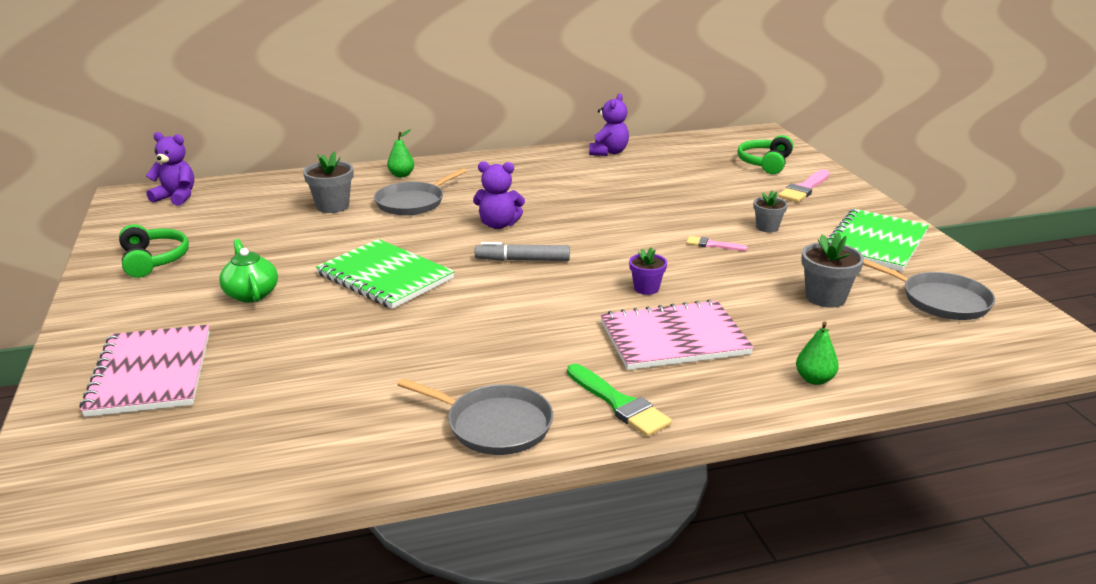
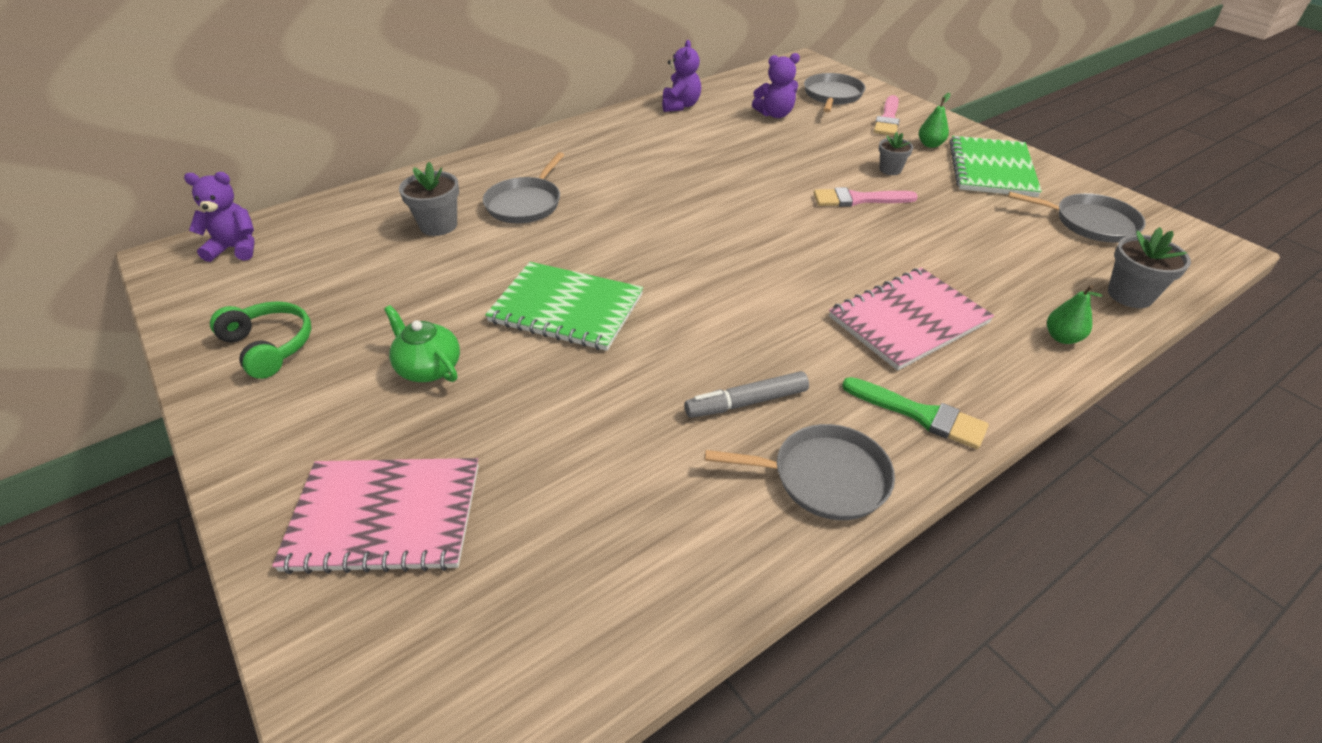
camera: 20 degrees left, 15 degrees up
(151, 373) = (385, 516): pink notebook -> pink notebook turned 60 degrees counterclockwise
(401, 175) = (487, 170): green pear -> green pear (930, 145)
(498, 225) = (637, 215): purple teddy bear -> purple teddy bear (775, 114)
(522, 260) = (694, 255): grey marker -> grey marker (746, 402)
(646, 288) = (838, 265): purple flower pot -> none
(712, 245) = (858, 199): pink brush -> pink brush, size x1.69
(765, 163) = (832, 95): green headphones -> grey pan
(825, 297) = (999, 240): grey flower pot -> grey flower pot (1130, 295)

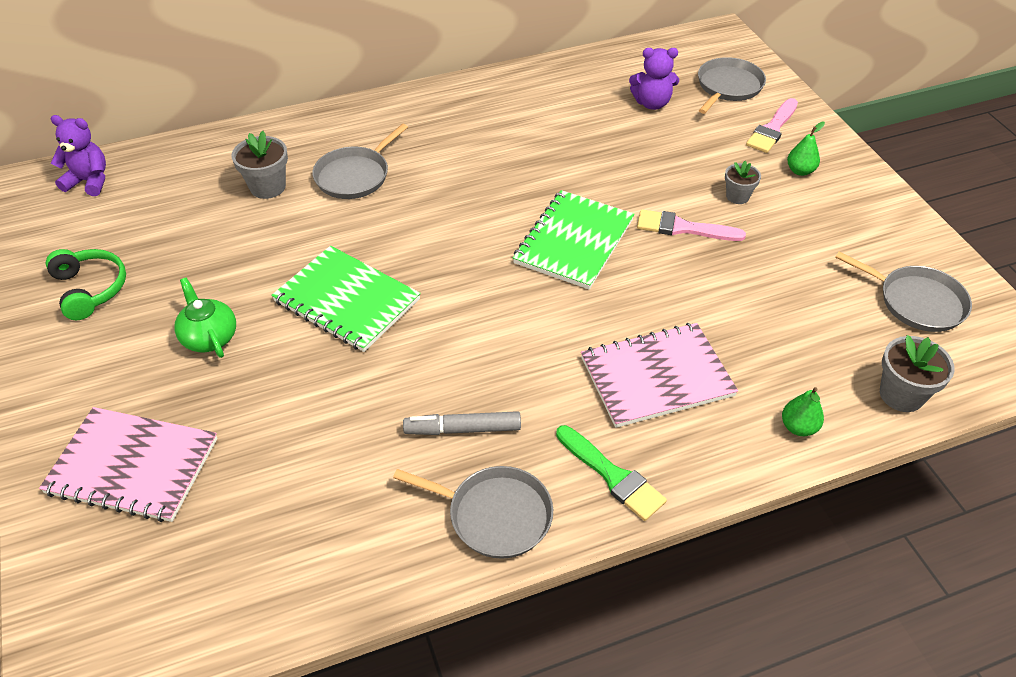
camera: 15 degrees right, 5 degrees up
(680, 106) = (557, 76): purple teddy bear -> none
(991, 169) = (850, 214): green notebook -> green notebook (574, 241)

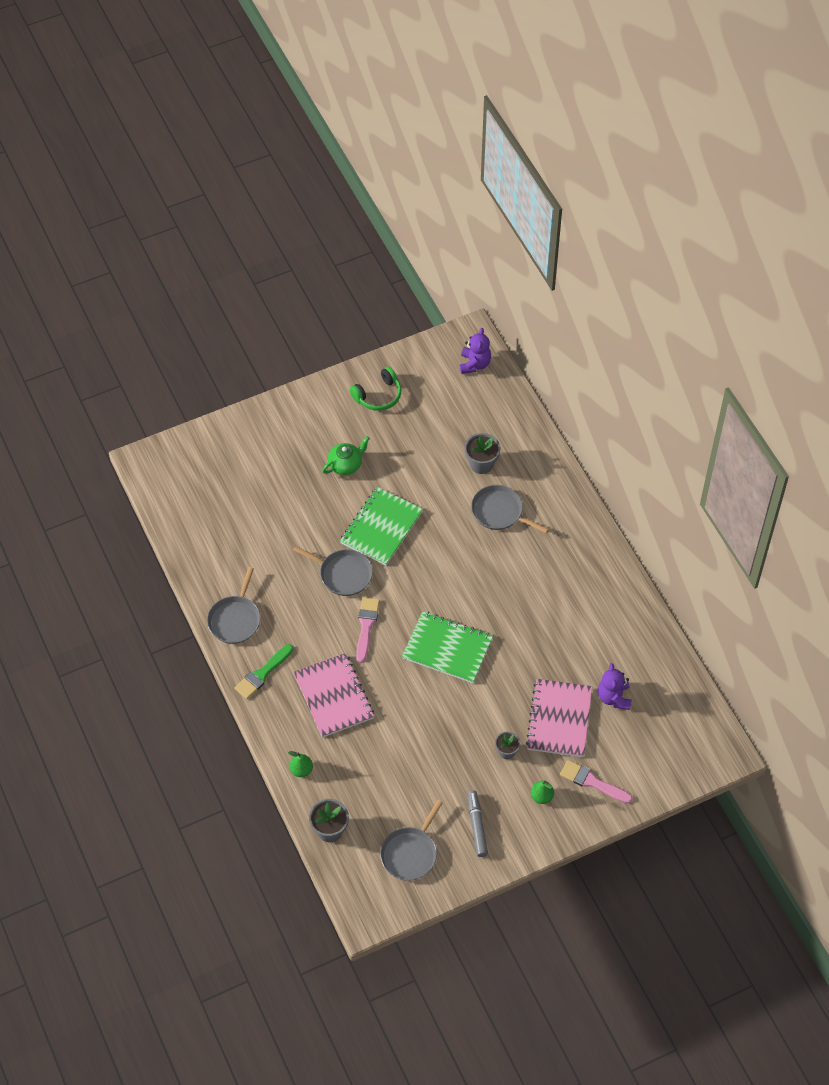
camera: 85 degrees right, 10 degrees up
(133, 466) = (256, 453): pink notebook -> pink notebook (559, 719)
(462, 429) = (289, 599): grey marker -> grey marker (477, 826)
(683, 228) = (468, 715): pink brush -> pink brush (366, 626)
(728, 87) = (645, 754): grey pan -> grey pan (343, 574)

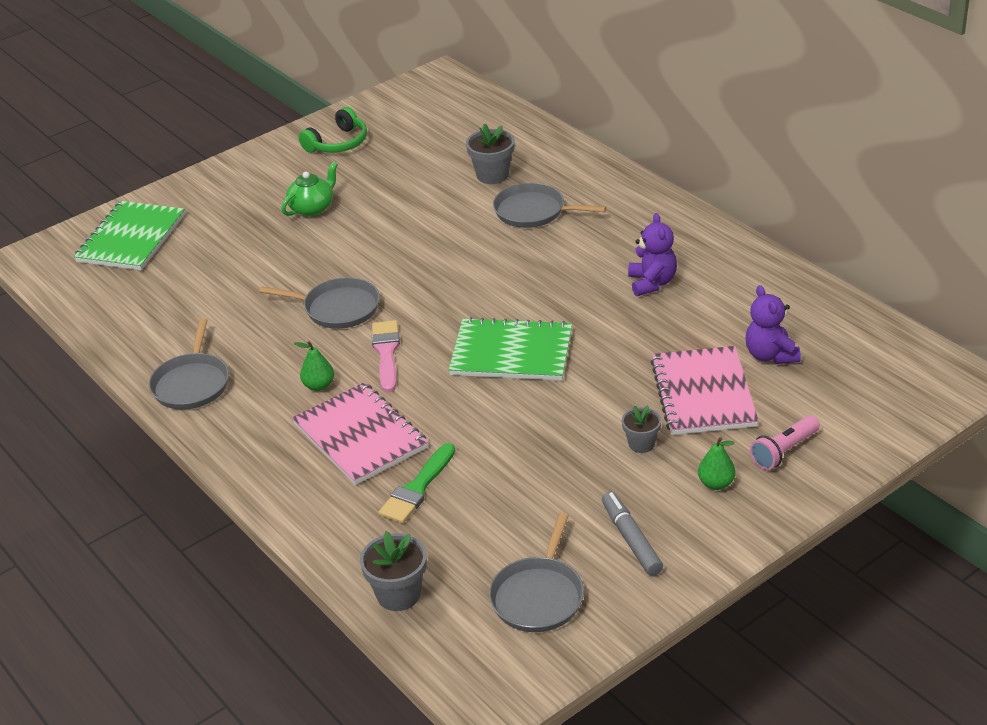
camera: 10 degrees left, 20 degrees down
(262, 674) = (245, 433): green brush -> green brush (417, 488)
(301, 770) = (333, 530): green pear -> green pear (319, 386)
(381, 527) = (378, 255): green notebook -> green notebook (131, 238)
(474, 364) = (452, 97): purple teddy bear -> purple teddy bear (652, 283)
(592, 782) = (784, 451): pink brush -> pink flashlight

